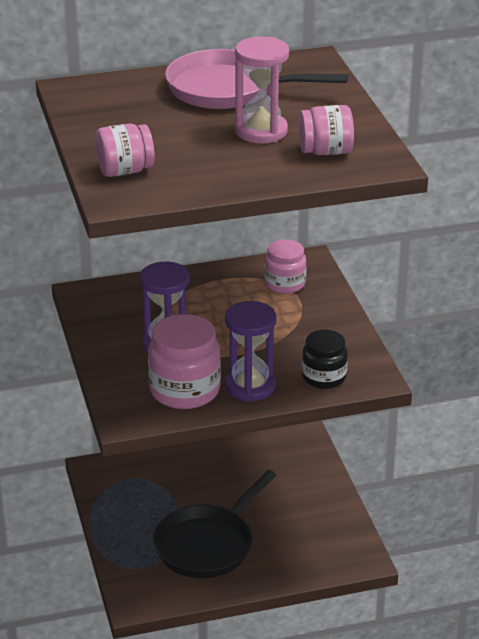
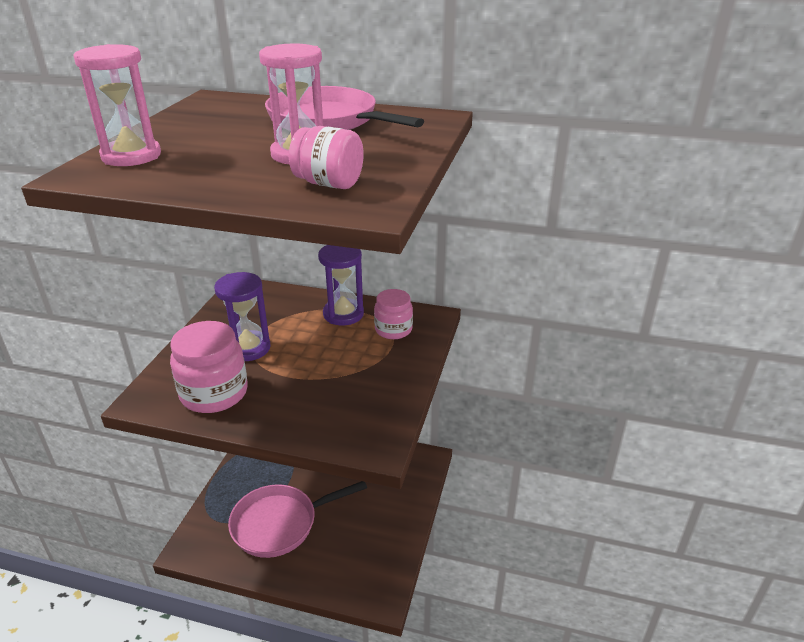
camera: 30 degrees right, 0 degrees up
(125, 171) = (131, 156): pink jar -> pink hourglass
(208, 544) = (280, 524): black pan -> pink pan
(250, 386) = (266, 411): purple hourglass -> purple hourglass (343, 314)
(324, 377) = (336, 427): black jar -> none

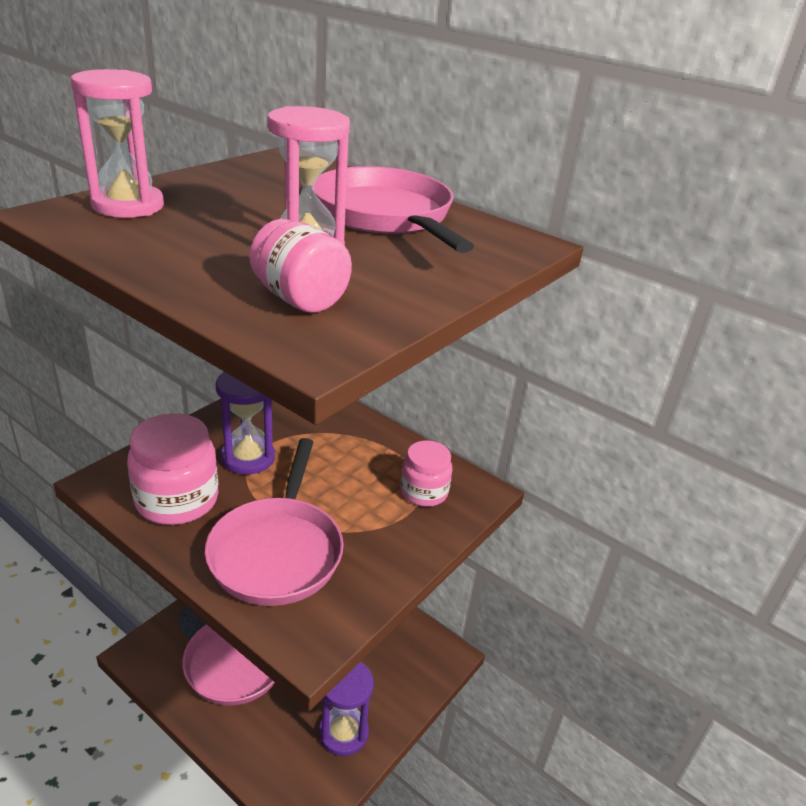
camera: 20 degrees right, 0 degrees up
(316, 400) = (277, 551): none -> pink pan
(343, 314) = (378, 451): purple hourglass -> purple hourglass (343, 733)

